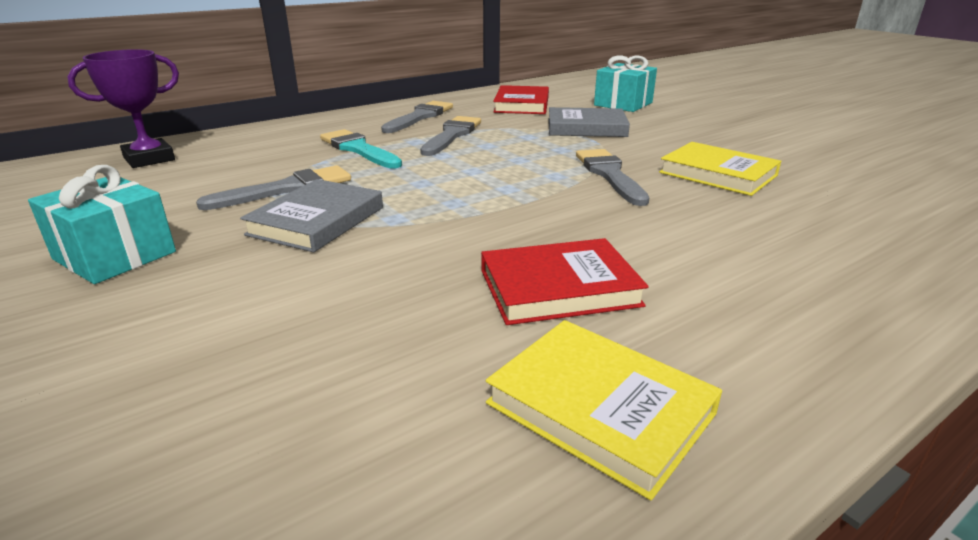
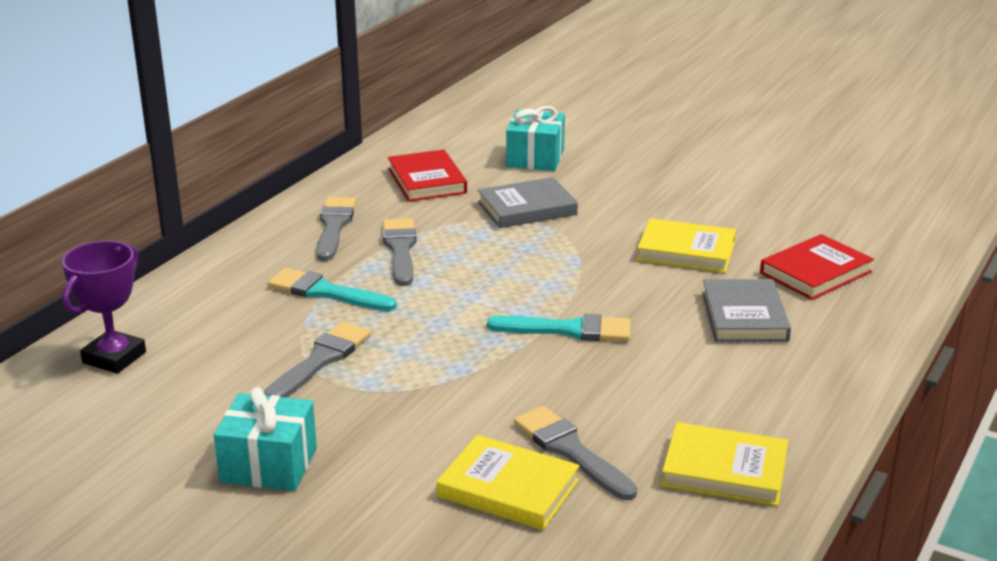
camera: 25 degrees left, 0 degrees up
(293, 345) = (508, 488): none -> yellow book
(317, 221) = (395, 388): grey book -> grey book (744, 316)
(537, 210) = (568, 330): none -> turquoise brush
(559, 288) = (642, 398): red book -> red book (815, 272)
(609, 175) = (597, 273): grey brush -> grey brush (570, 451)

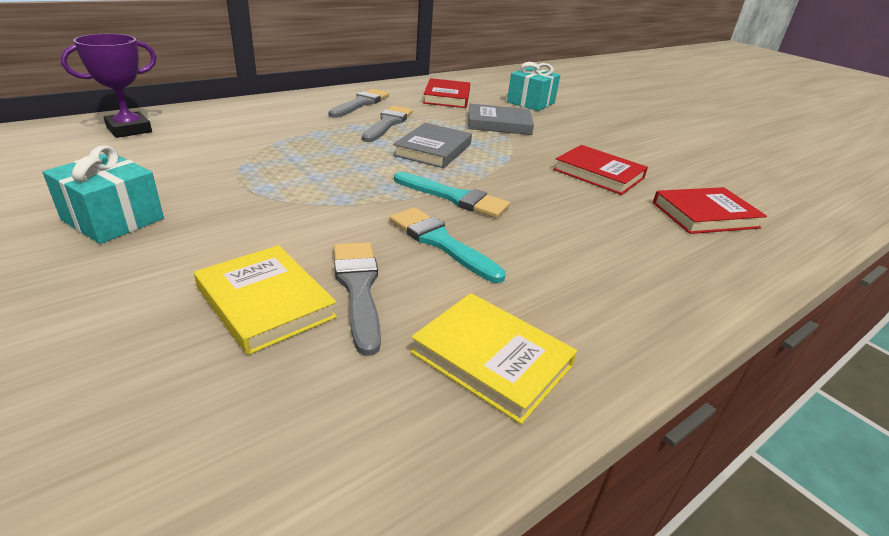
camera: 20 degrees right, 5 degrees up
(320, 360) = (251, 166): grey brush -> none
(325, 292) = (309, 132): turquoise brush -> turquoise brush (440, 242)
(686, 251) = (598, 174): yellow book -> red book
(744, 316) = (616, 229): grey book -> grey book (433, 150)

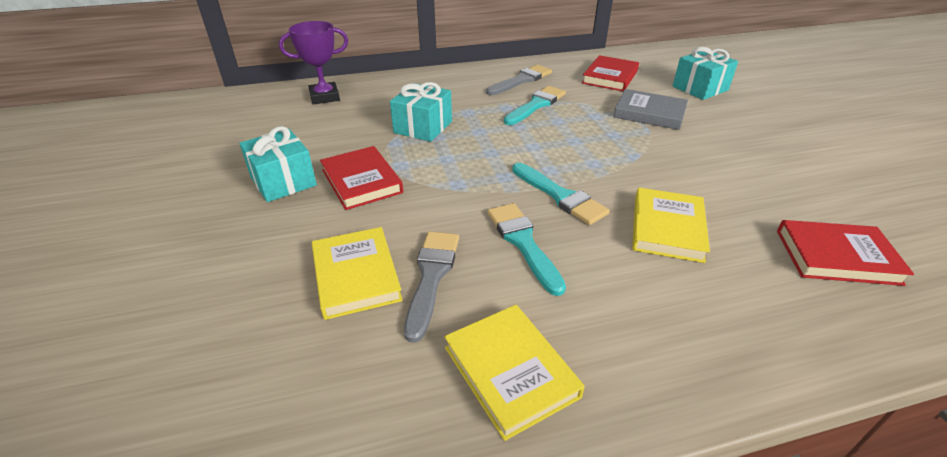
camera: 25 degrees right, 5 degrees up
(273, 150) = (423, 127): none -> turquoise gift
(388, 123) = (536, 105): grey brush -> turquoise brush
(433, 150) = (565, 139): grey book -> none
(566, 212) = (667, 228): none -> yellow book
(598, 174) = (731, 186): red book -> red book (361, 181)

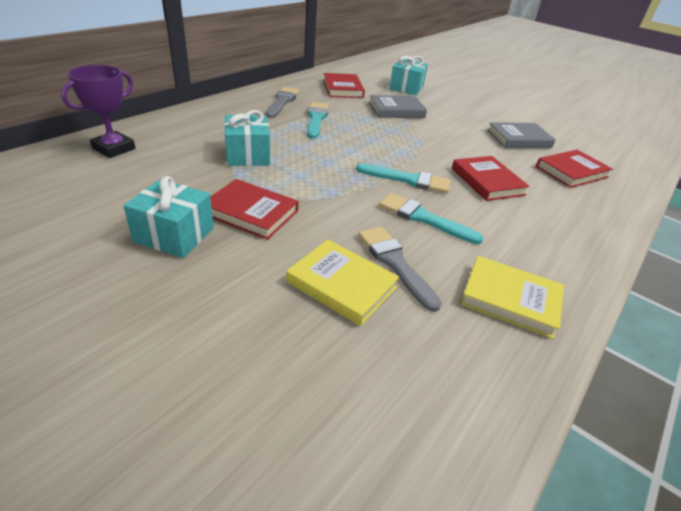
camera: 40 degrees left, 0 degrees up
(667, 228) = (487, 181): yellow book -> red book
(799, 188) = (519, 139): none -> grey book

